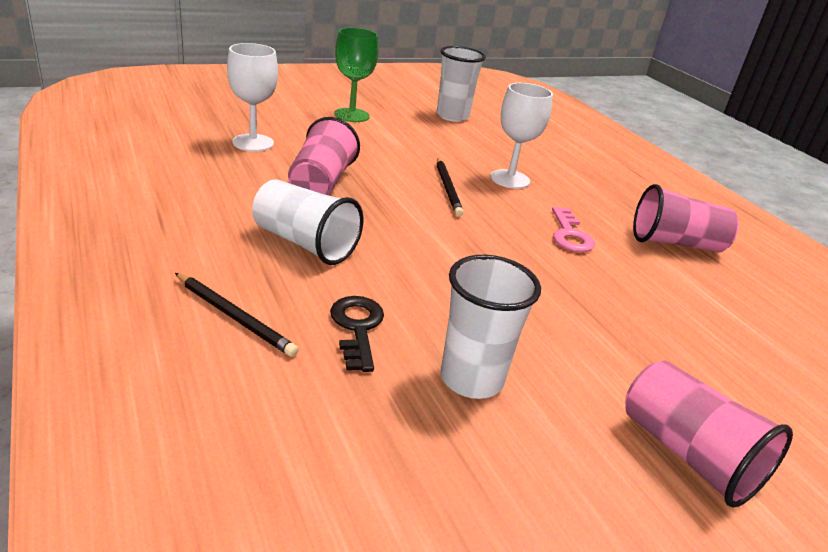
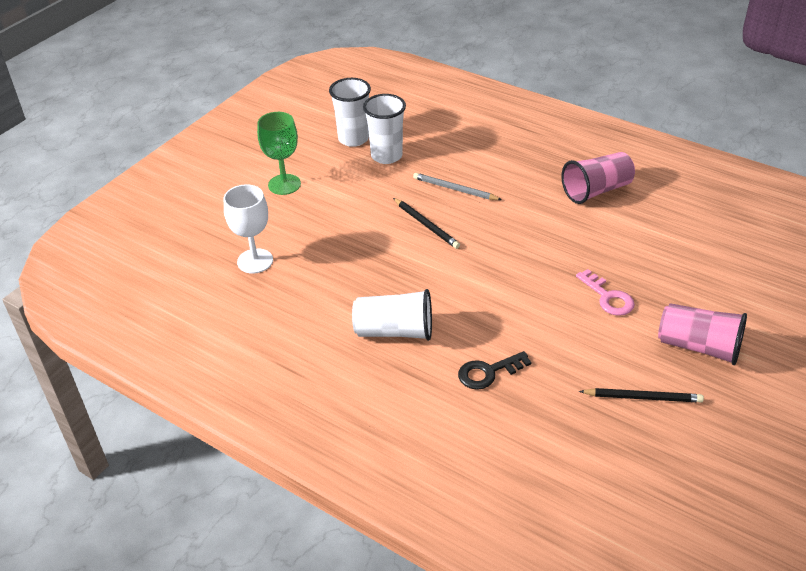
camera: 25 degrees left, 10 degrees up
(234, 316) = (419, 408): black pencil -> black pencil (643, 397)
(321, 183) = (345, 272): pink cup -> none
(357, 327) = (488, 372): black key -> black key turned 75 degrees counterclockwise
(471, 379) = (572, 367): white cup -> white cup (386, 156)
(510, 179) = (455, 189): white goblet -> grey pencil
(570, 235) = (533, 222): pink key -> pink key (608, 297)

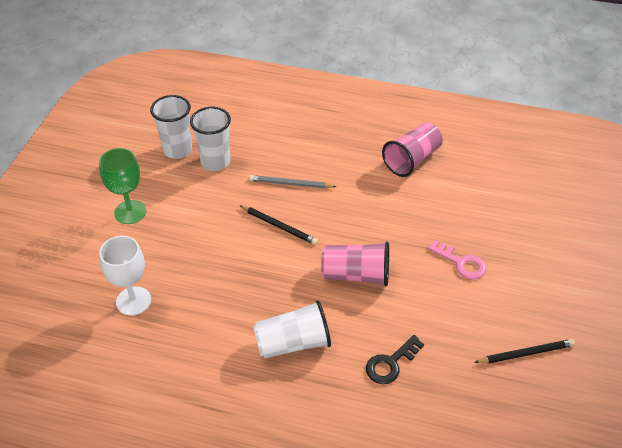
camera: 20 degrees left, 5 degrees up
(699, 347) = (550, 293): pink cup -> pink cup (356, 275)

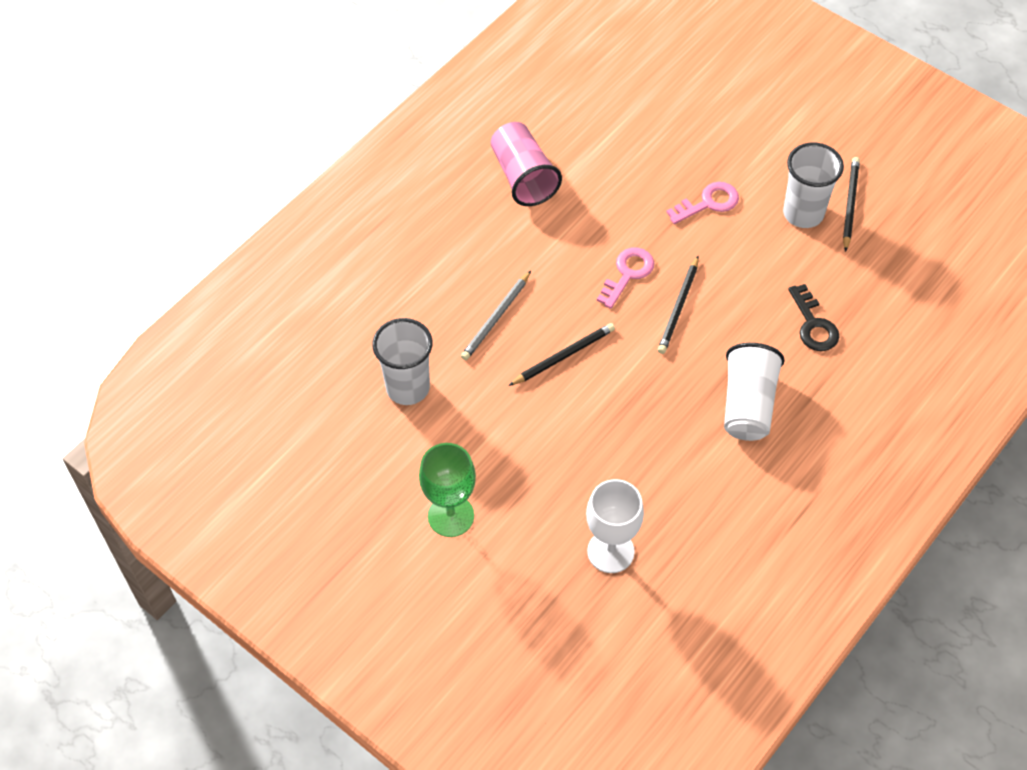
camera: 65 degrees left, 10 degrees up
(177, 150) = (357, 425): white cup -> white cup (803, 213)
(356, 275) = (679, 307): pink cup -> black pencil
(368, 238) = (628, 273): none -> pink key

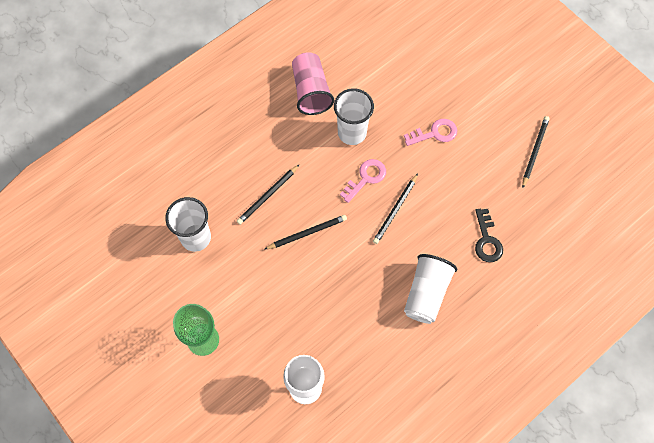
camera: 10 degrees right, 10 degrees up
(496, 318) = (268, 196): grey pencil -> black pencil
(803, 213) = (499, 153): white cup -> white cup (352, 133)

